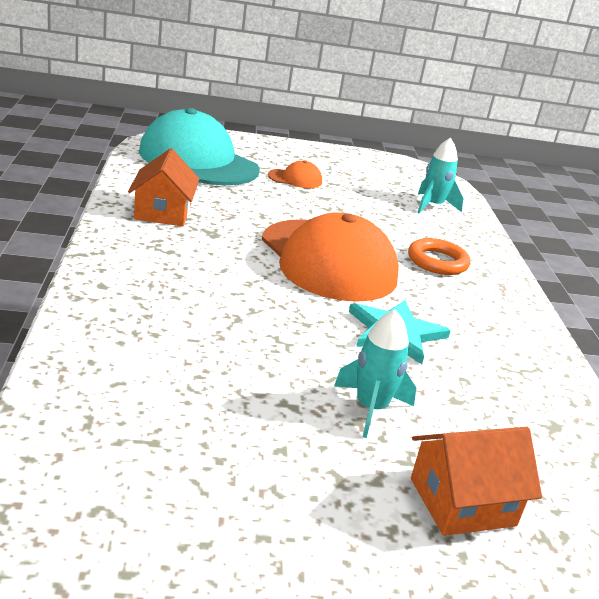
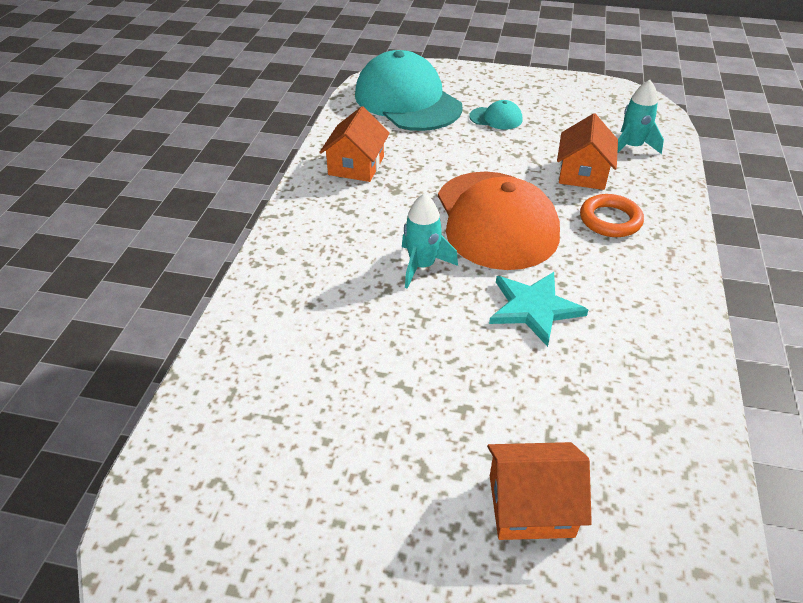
camera: 20 degrees right, 15 degrees up
(295, 179) = (496, 118): orange cap -> turquoise cap
(370, 408) = (479, 395): turquoise rocket -> turquoise rocket (422, 266)
(396, 225) = (582, 173): none -> orange house

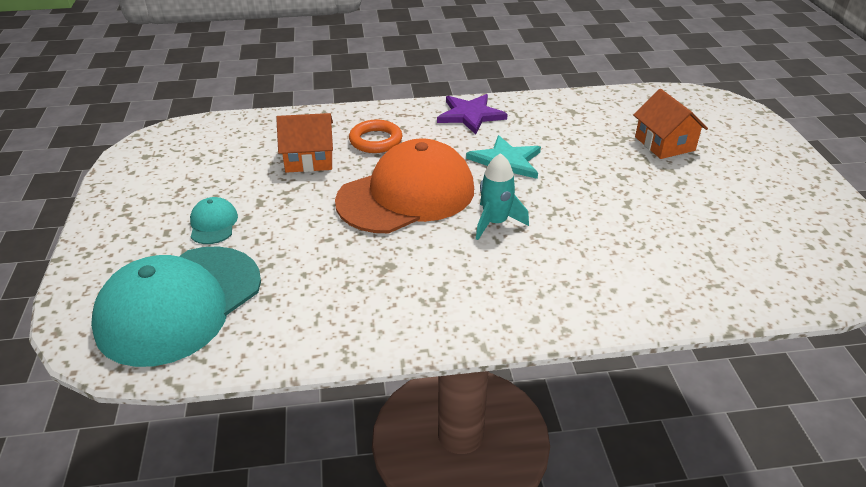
camera: 110 degrees left, 5 degrees down
(356, 166) = (354, 308): orange house -> none
(631, 147) = (253, 139): turquoise rocket -> none
(660, 310) = (470, 115): none -> purple star

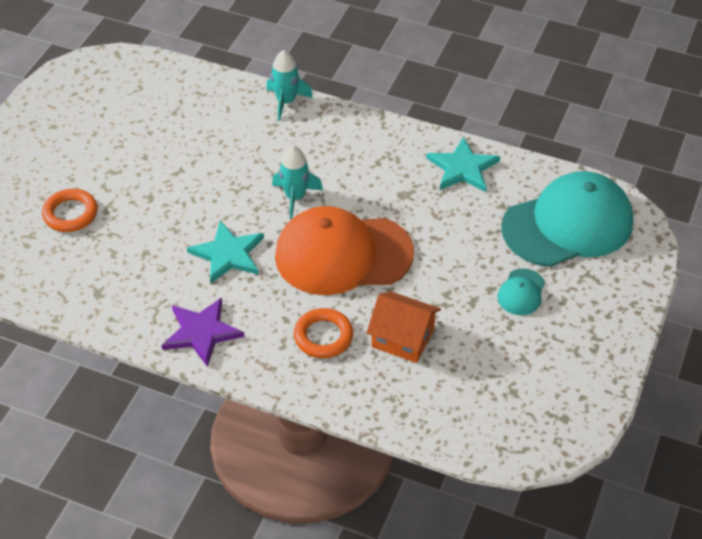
camera: 150 degrees left, 10 degrees up
(338, 321) = (463, 168): none -> turquoise star
(613, 315) = (286, 102): none -> turquoise rocket
(664, 144) = (70, 214): orange house -> orange ring

